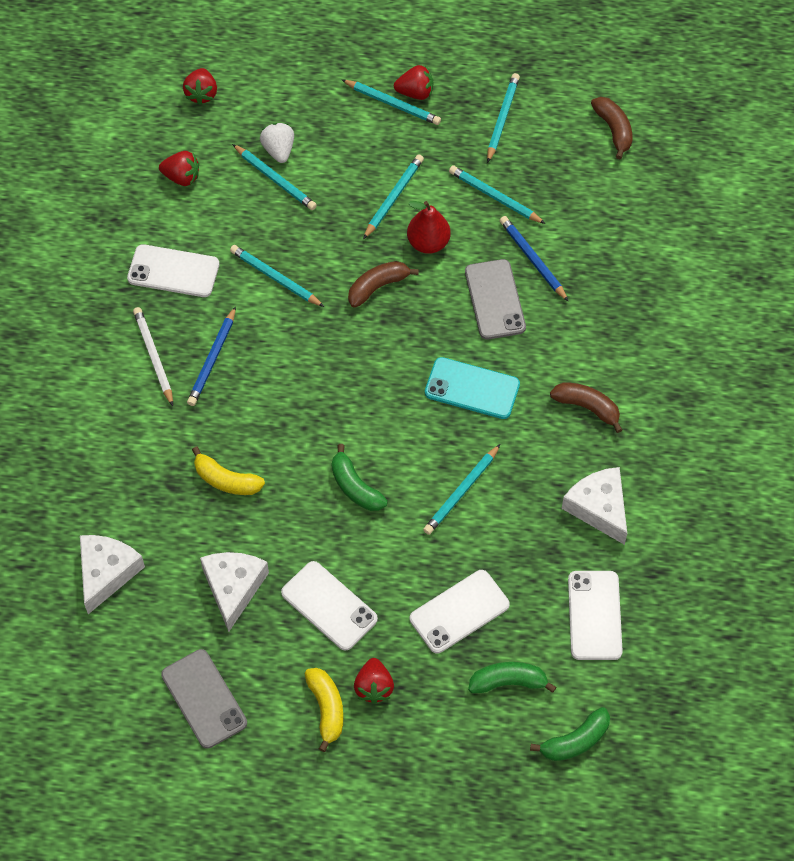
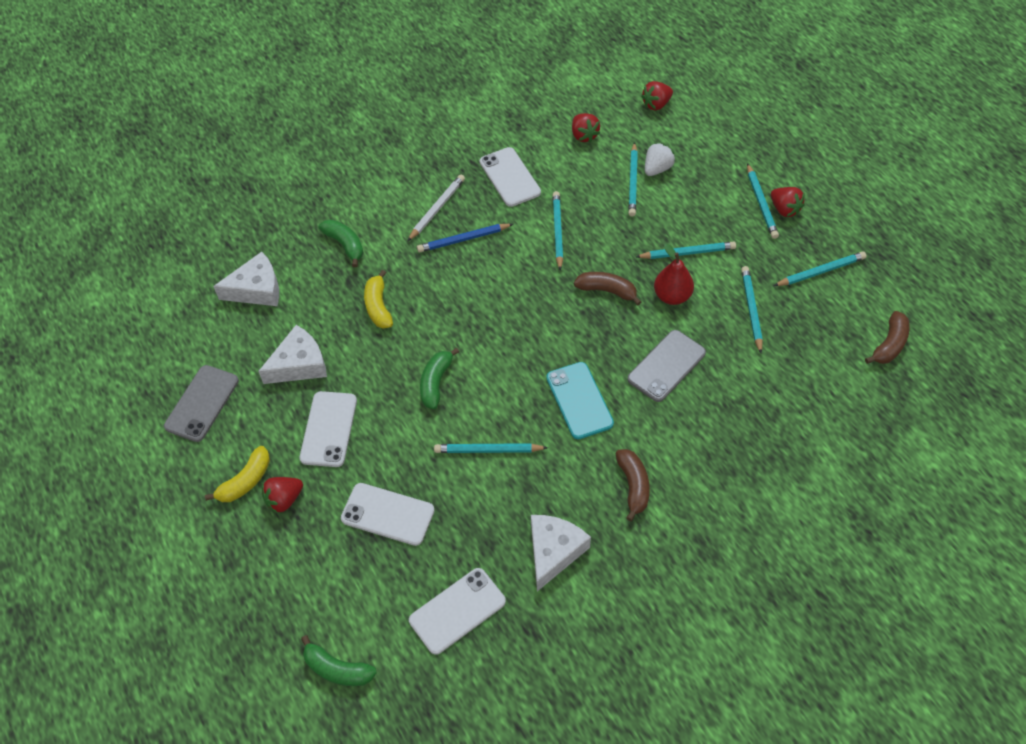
camera: 55 degrees right, 5 degrees down
(508, 682) = (354, 587): green banana -> green banana (345, 245)
(533, 259) = (724, 367): blue pencil -> none

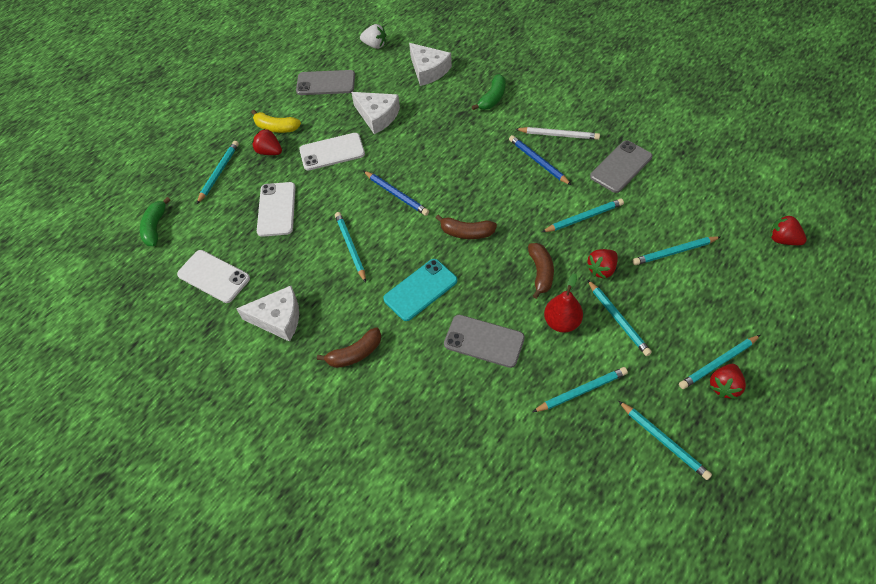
camera: 70 degrees right, 0 degrees up
(285, 569) = (219, 172): none -> turquoise pencil
(378, 306) = (447, 137): yellow banana -> none
(436, 382) = (396, 195): green banana -> blue pencil
(510, 177) = (621, 167): white phone -> grey phone
(584, 135) = (703, 199): red strawberry -> red strawberry (601, 269)
(657, 169) = (702, 265): white strawberry -> white strawberry (375, 45)
(889, 344) = (606, 532): brown banana -> brown banana (466, 232)

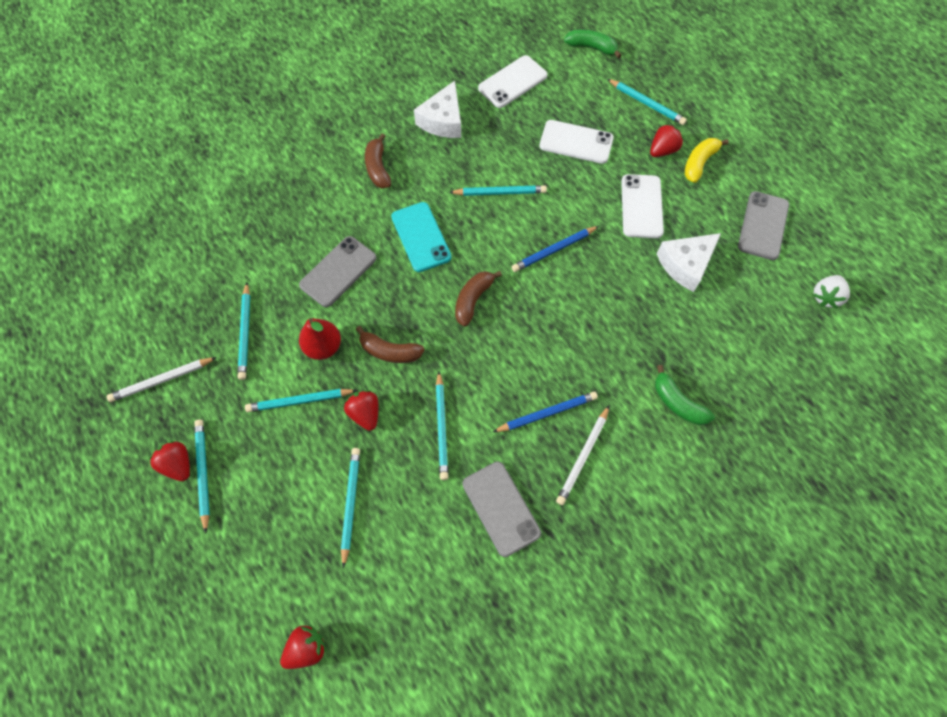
camera: 105 degrees right, 10 degrees up
(428, 70) = (756, 344): white cheese -> none
(664, 441) = (161, 380): turquoise pencil -> white pencil

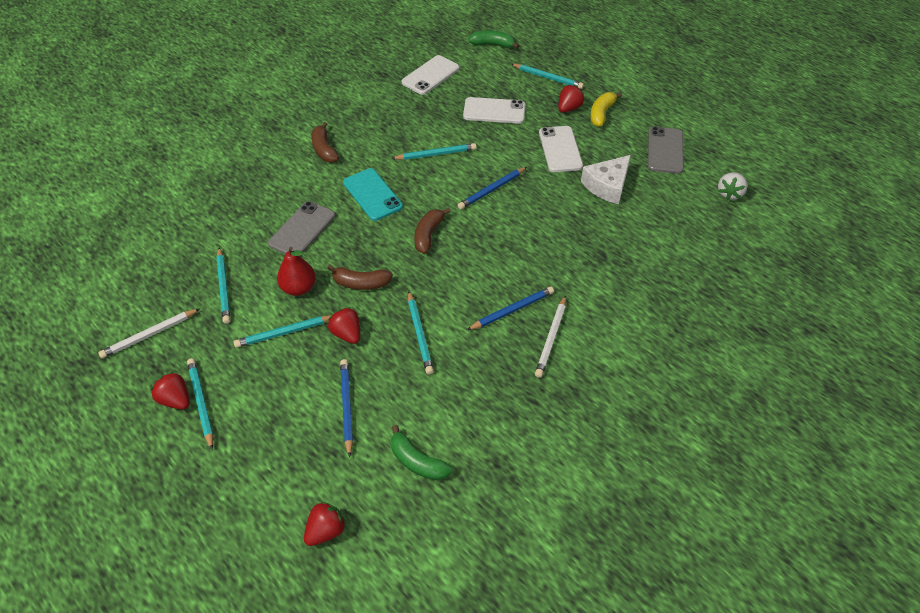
camera: 10 degrees left, 15 degrees down
(351, 503) = (347, 406): turquoise pencil -> blue pencil
(443, 120) = (375, 109): white cheese -> none
(501, 508) = (486, 389): grey phone -> none
(677, 403) = (624, 286): green banana -> green banana (417, 461)

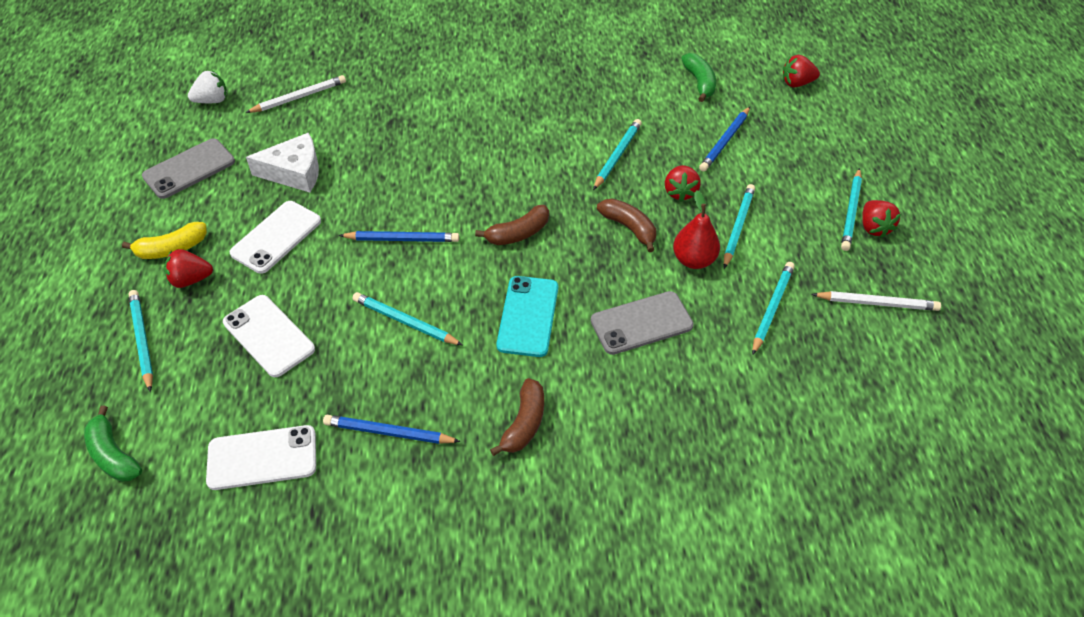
camera: 140 degrees left, 0 degrees up
(284, 332) = (738, 227): turquoise pencil -> turquoise pencil turned 90 degrees counterclockwise
(512, 310) = (521, 128): blue pencil -> blue pencil (388, 432)
(551, 338) = (516, 94): white pencil -> white pencil (299, 97)

